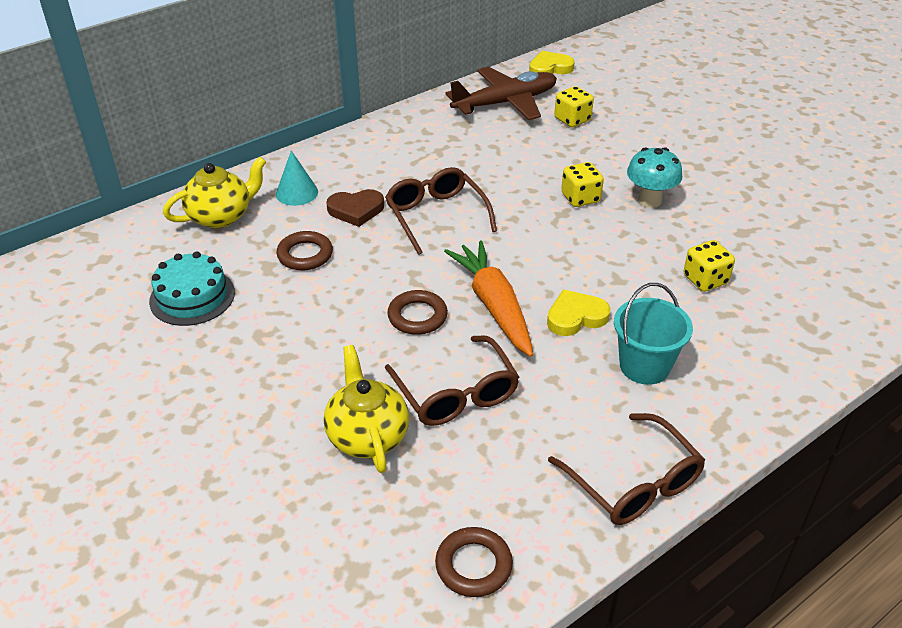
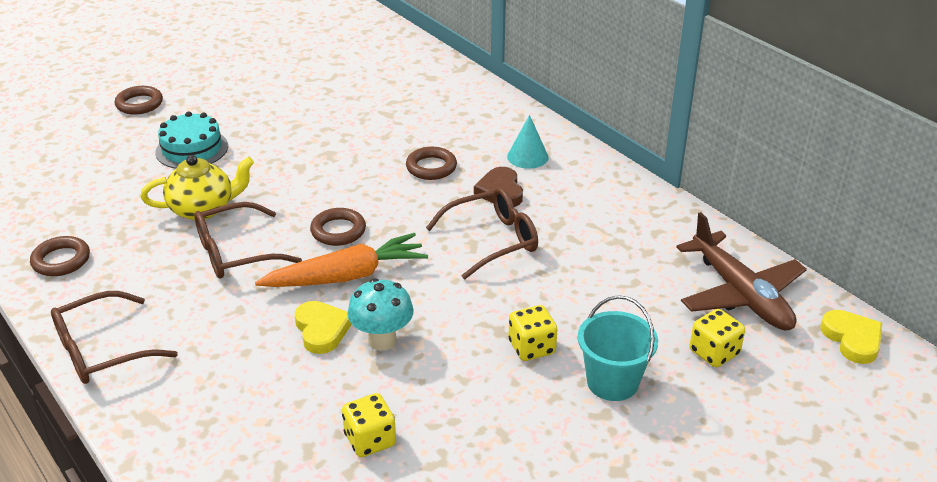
camera: 90 degrees right, 5 degrees down
(64, 560) = (139, 104): none -> brown ring
(192, 297) = (379, 119): turquoise cake -> turquoise cake (192, 149)
(221, 216) = (488, 121): yellow teapot -> none
(644, 366) = (241, 372): turquoise bucket -> turquoise bucket (612, 382)
(649, 200) = (530, 409): turquoise mushroom -> turquoise mushroom (382, 340)

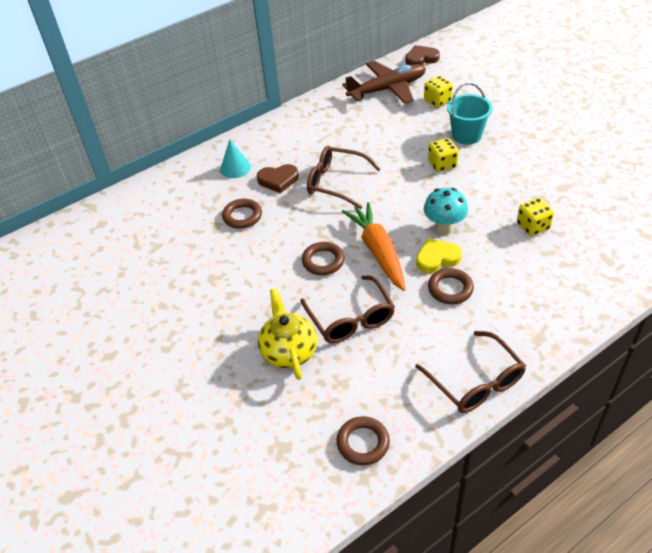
camera: 85 degrees left, 10 degrees up
(139, 104) = (87, 443): brown ring -> brown ring (450, 289)
(192, 149) = (188, 378): turquoise cake -> none
(492, 240) = (336, 183): brown glasses -> brown glasses turned 45 degrees counterclockwise
(852, 339) = (421, 59): yellow heart -> brown heart

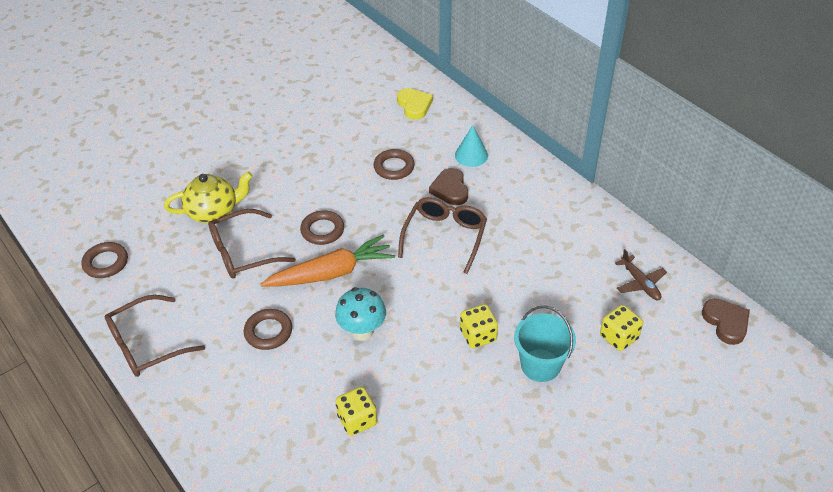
camera: 85 degrees right, 0 degrees up
(387, 89) = (640, 283): brown plane -> brown plane, size x0.51
(437, 258) = (315, 323): yellow heart -> yellow heart (414, 106)

